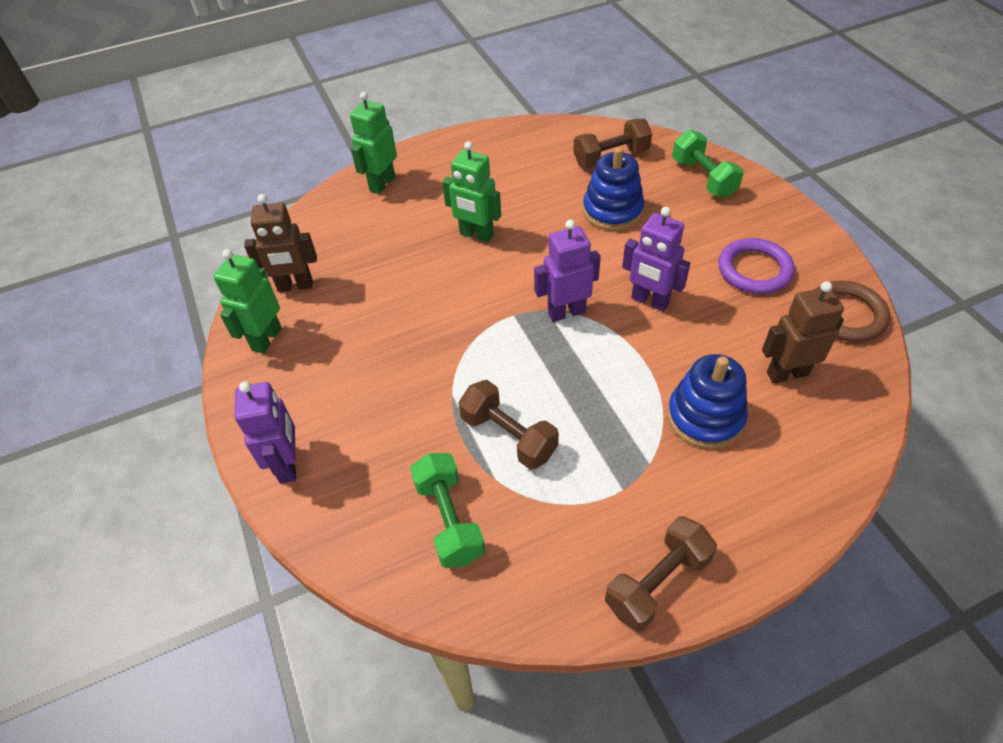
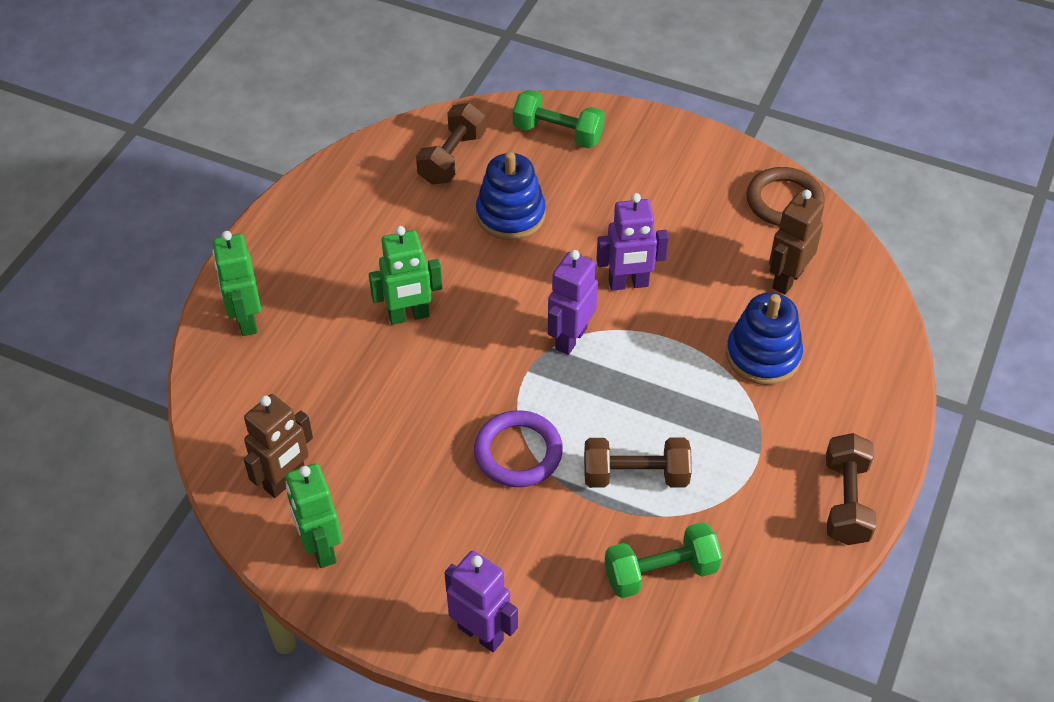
camera: 45 degrees left, 0 degrees up
(449, 520) = (661, 572): green dumbbell -> green dumbbell turned 45 degrees counterclockwise
(754, 270) = (683, 202): purple ring -> purple ring (518, 452)

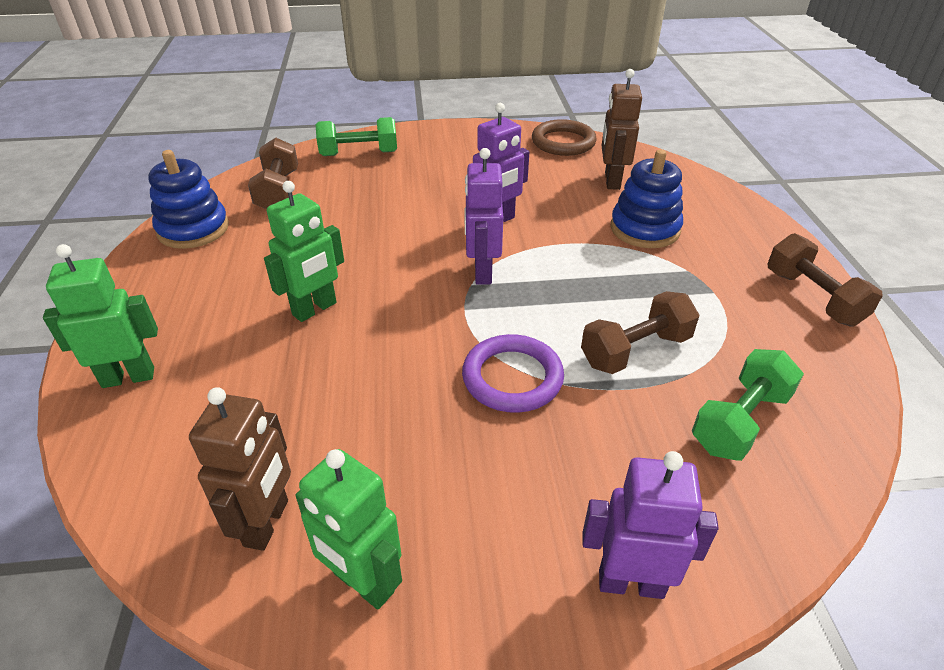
camera: 30 degrees left, 10 degrees down
(246, 320) = (128, 377): green robot -> green robot turned 120 degrees clockwise
(510, 215) = (359, 210): blue stacking toy -> blue stacking toy (193, 229)

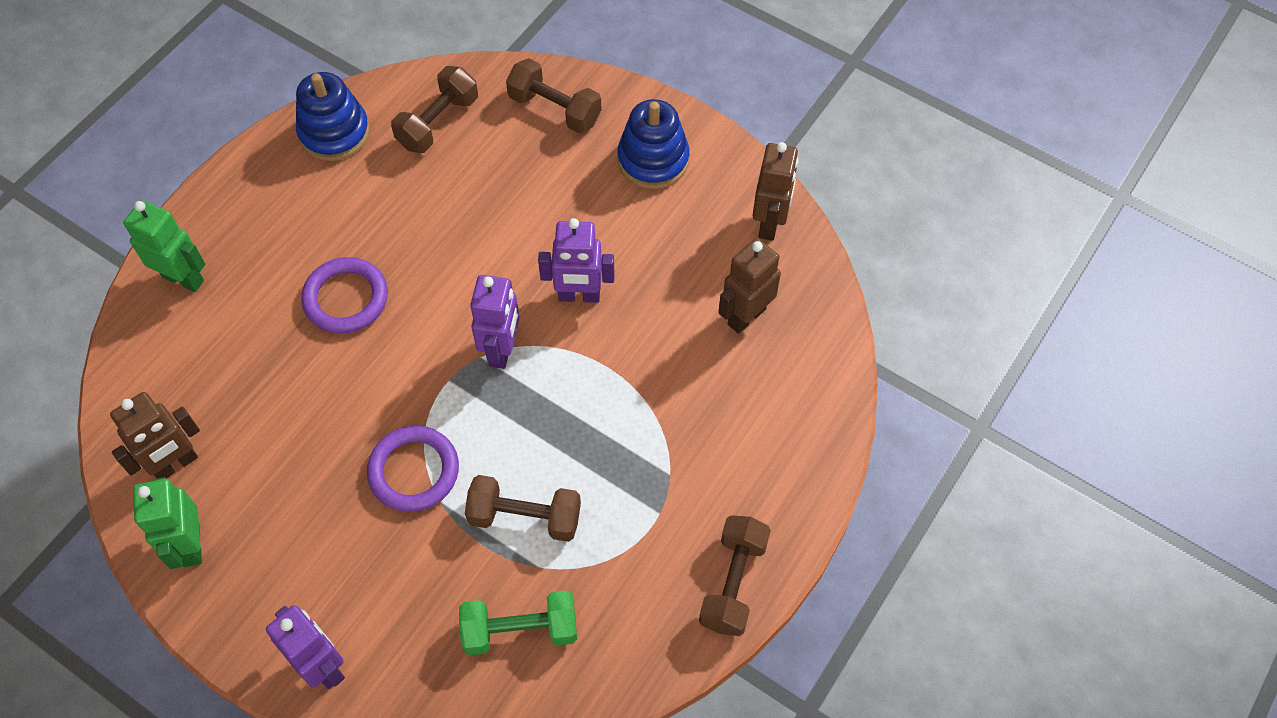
camera: 40 degrees right, 20 degrees up
(315, 309) = (346, 298): green robot -> purple ring
(359, 154) = (555, 109): green dumbbell -> brown dumbbell
(482, 272) = (502, 350): purple robot -> purple robot turned 150 degrees clockwise
(563, 142) = (770, 223): brown ring -> brown robot
(644, 229) = (695, 401): blue stacking toy -> blue stacking toy (653, 160)

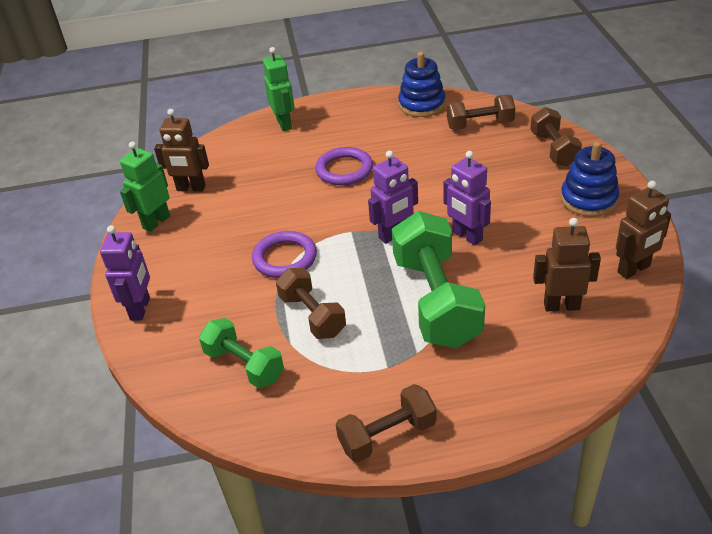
camera: 50 degrees right, 20 degrees down
(628, 400) = (436, 301): none -> green dumbbell

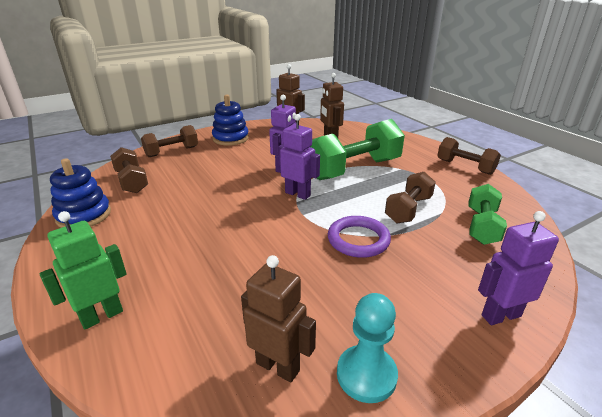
camera: 115 degrees left, 10 degrees down
(156, 222) = (366, 375): green robot -> turquoise pawn
(191, 188) = (278, 366): brown robot -> brown robot turned 45 degrees counterclockwise
(344, 170) = (210, 238): purple ring -> none

